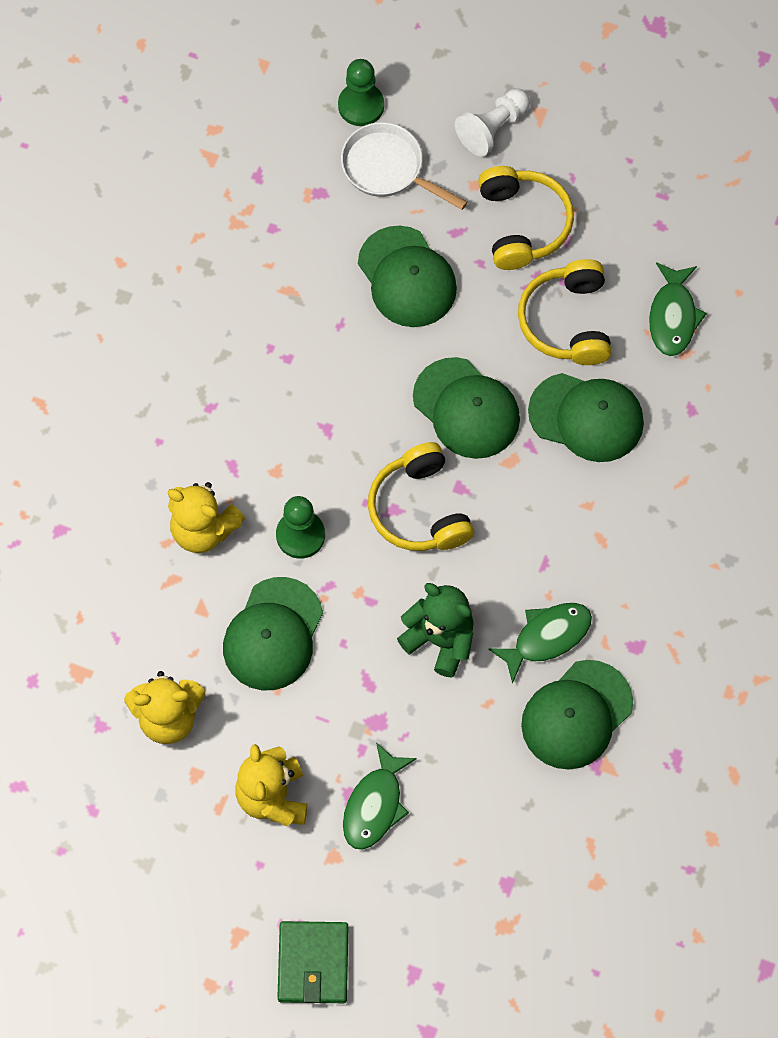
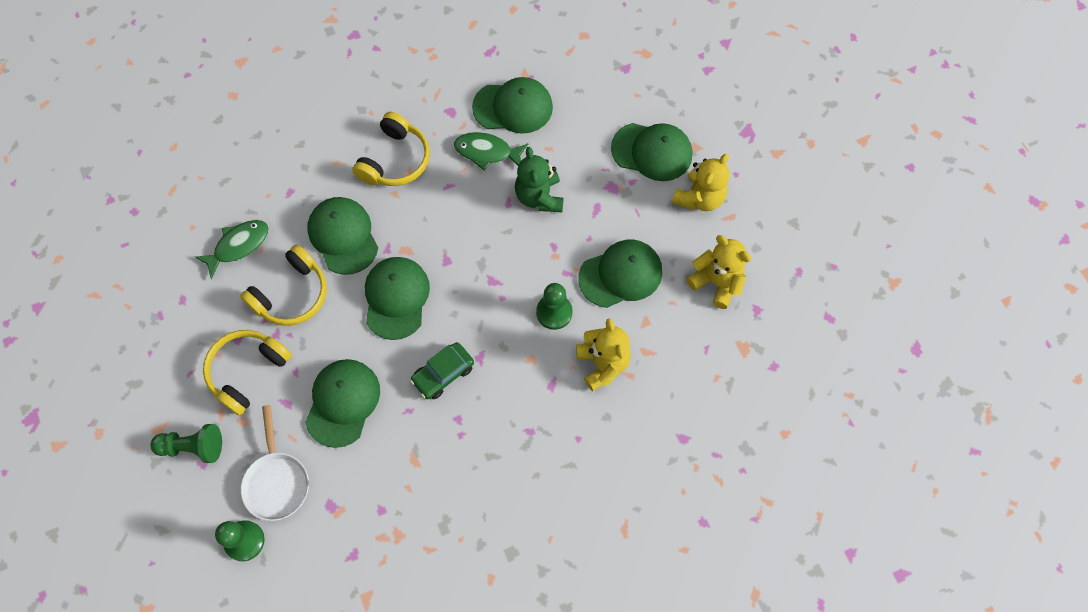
camera: 135 degrees left, 0 degrees up
(313, 963) = (751, 111): green wallet -> none
(344, 383) = (443, 374): none -> green car
(375, 805) = (652, 151): green fish -> green cap
(420, 509) = (478, 268): yellow headphones -> yellow headphones (395, 160)
(493, 128) = (193, 447): white pawn -> green pawn

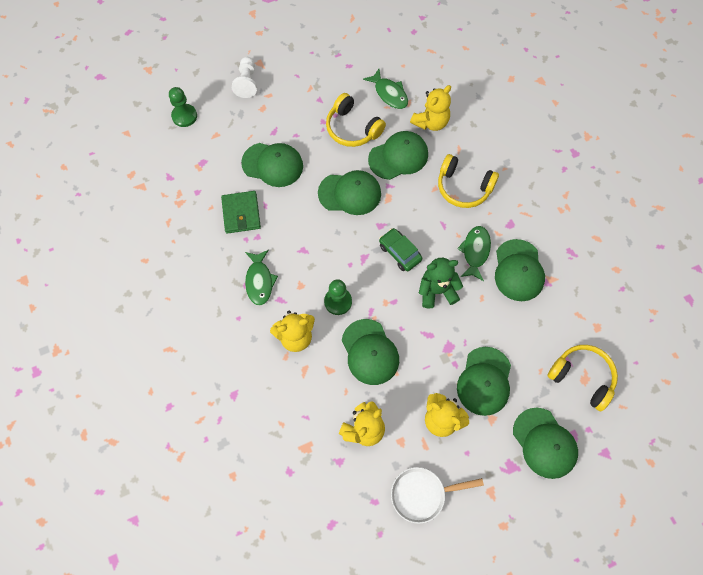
camera: 90 degrees right, 0 degrees up
(193, 447) = (247, 82): green pawn -> white pawn
(248, 372) = (296, 107): yellow headphones -> yellow headphones (582, 377)
(277, 481) = (221, 130): white pan -> white pan (422, 494)
(292, 194) = (431, 122): none -> yellow teddy bear
(420, 443) = (241, 213): none -> green wallet
(443, 374) = (291, 226): green car -> green car (400, 252)
(525, 413) = (259, 281): none -> green fish
(719, 97) = (544, 443): none -> green cap

